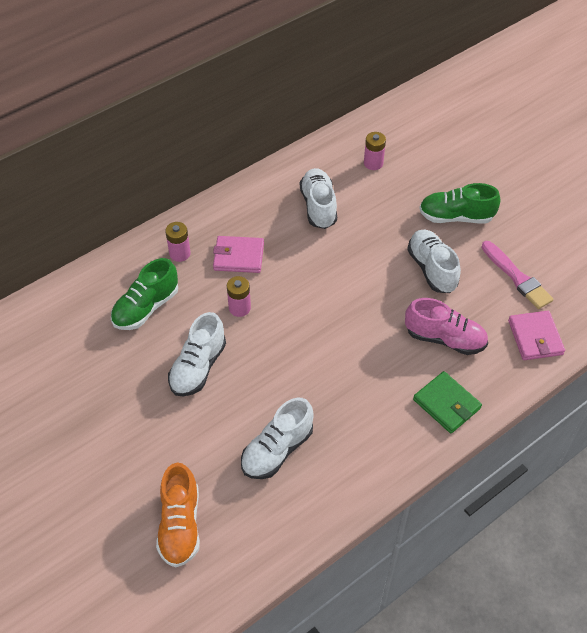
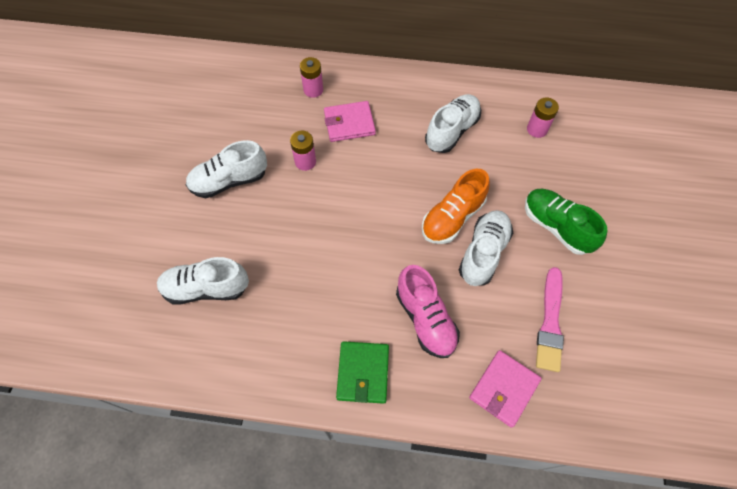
camera: 45 degrees right, 10 degrees up
(146, 308) = (248, 111): green shoe -> none
(180, 525) = (90, 280): orange shoe -> orange shoe (452, 218)
(238, 256) = (349, 123): pink wallet -> pink wallet turned 60 degrees counterclockwise

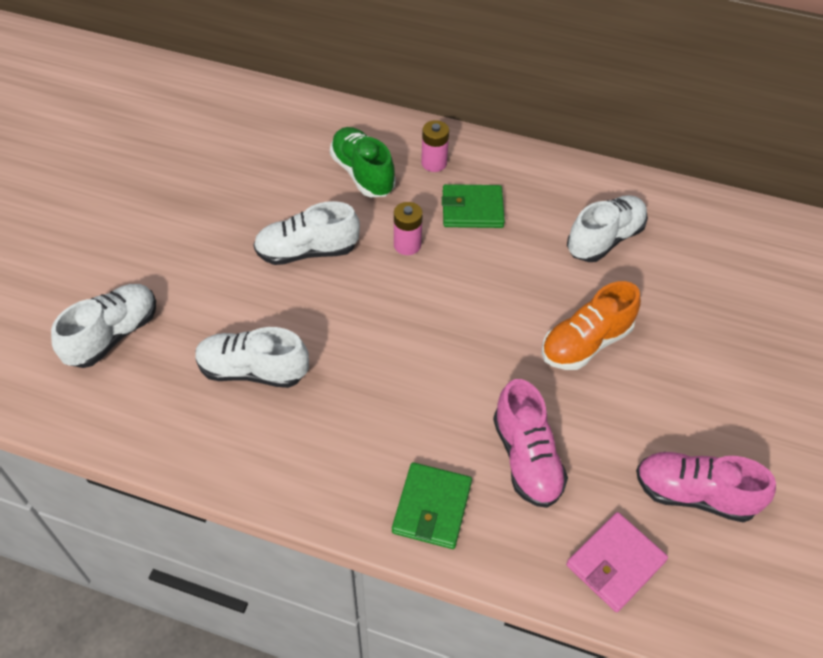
camera: 10 degrees right, 10 degrees down
(349, 123) = (472, 209): pink wallet -> green wallet
(483, 253) = (619, 392): white shoe -> white shoe (113, 335)
(537, 129) = (719, 256): pink battery -> none
(550, 323) = (694, 494): pink brush -> pink shoe
(556, 227) = (724, 378): green shoe -> green shoe (362, 173)

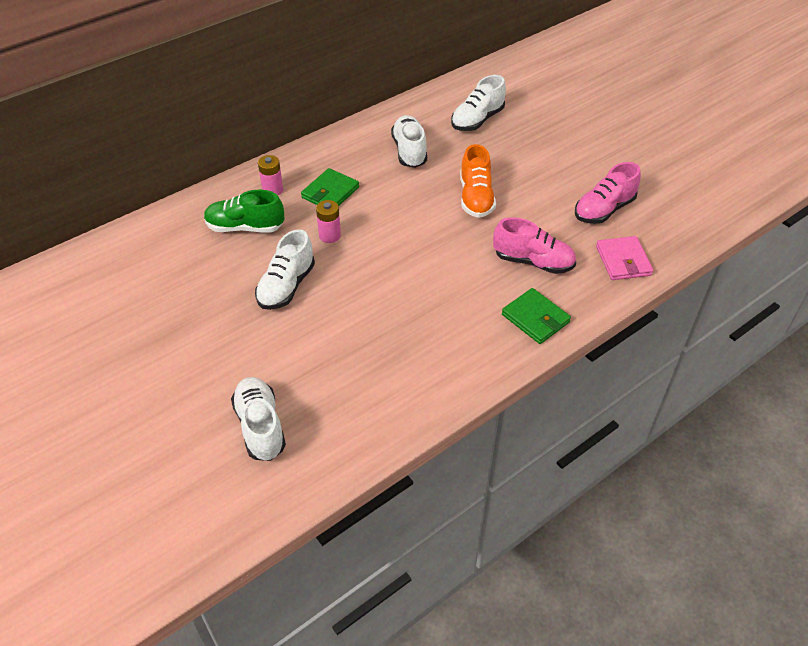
camera: 55 degrees left, 5 degrees down
(253, 370) = (363, 359): white shoe -> white shoe (477, 120)

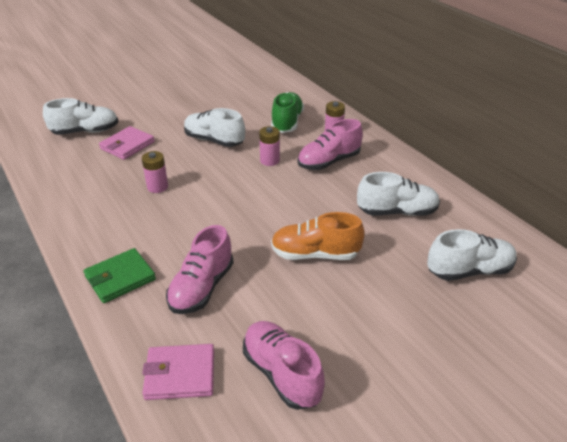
camera: 95 degrees right, 10 degrees down
(298, 369) = (127, 145): none -> pink wallet
(330, 192) = (329, 162): green wallet -> pink shoe
(388, 320) = (157, 187): none -> pink battery
(477, 120) = (469, 270): white shoe -> white shoe turned 120 degrees clockwise

